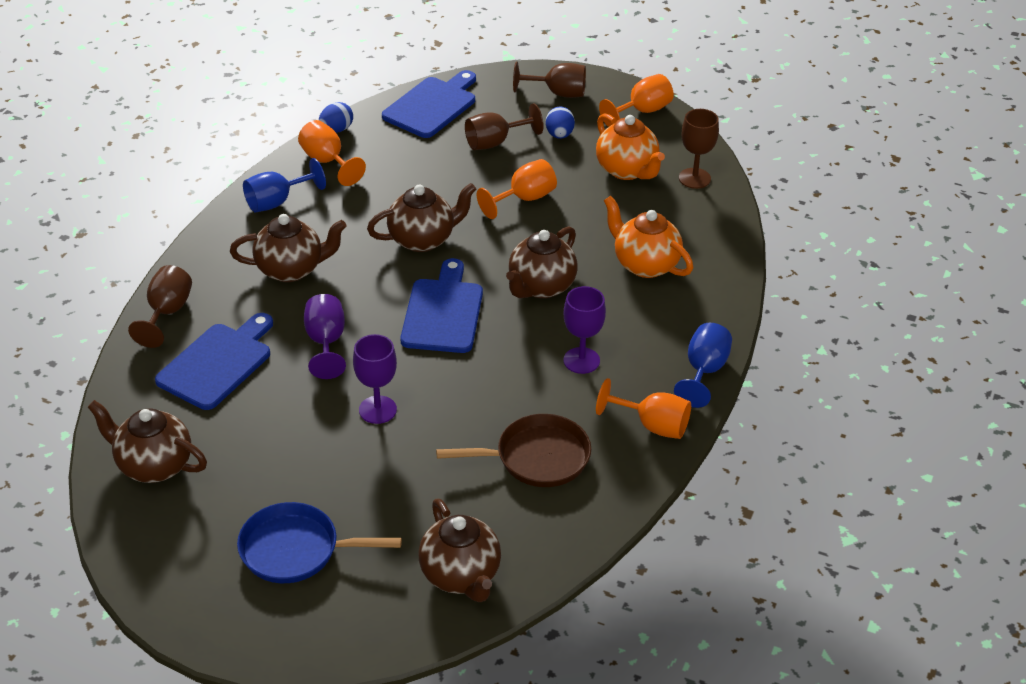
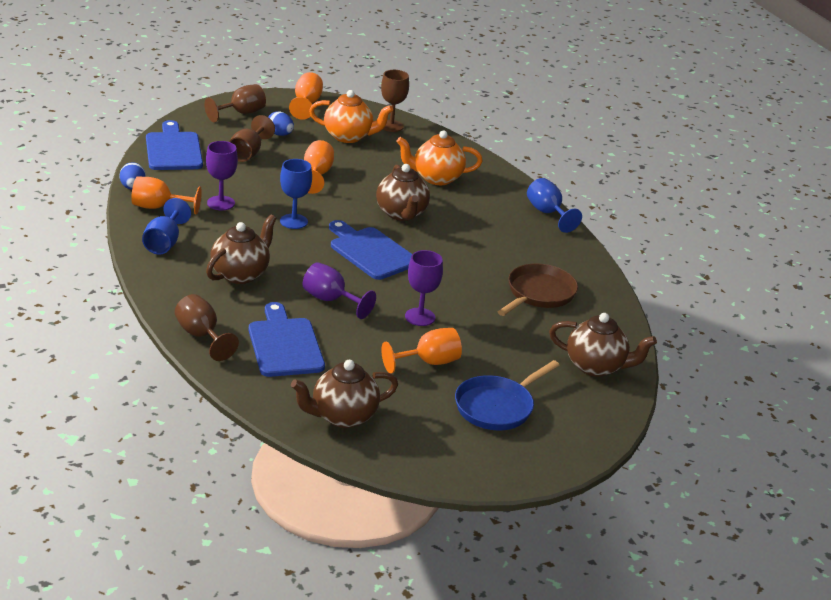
camera: 50 degrees left, 10 degrees down
(423, 239) = (293, 221): brown teapot -> blue goblet
(581, 360) = (482, 238): purple goblet -> purple goblet (221, 203)
(652, 425) = (565, 249): orange goblet -> orange goblet (428, 362)

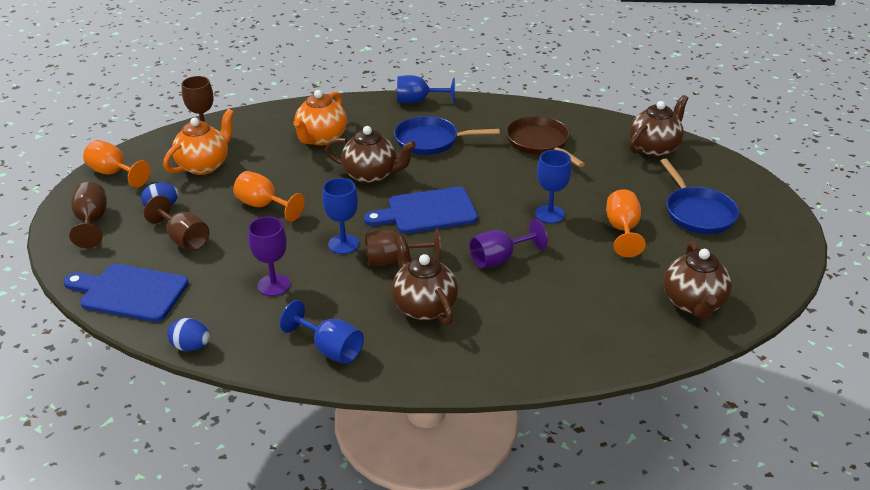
camera: 60 degrees left, 5 degrees up
(158, 207) = (250, 335): orange goblet -> none
(201, 336) = (528, 365): brown goblet -> brown goblet (394, 260)
(284, 345) = (565, 309): blue cutting board -> none
(420, 317) = (549, 214): purple goblet -> blue goblet
(484, 233) = (431, 141): none -> blue pan

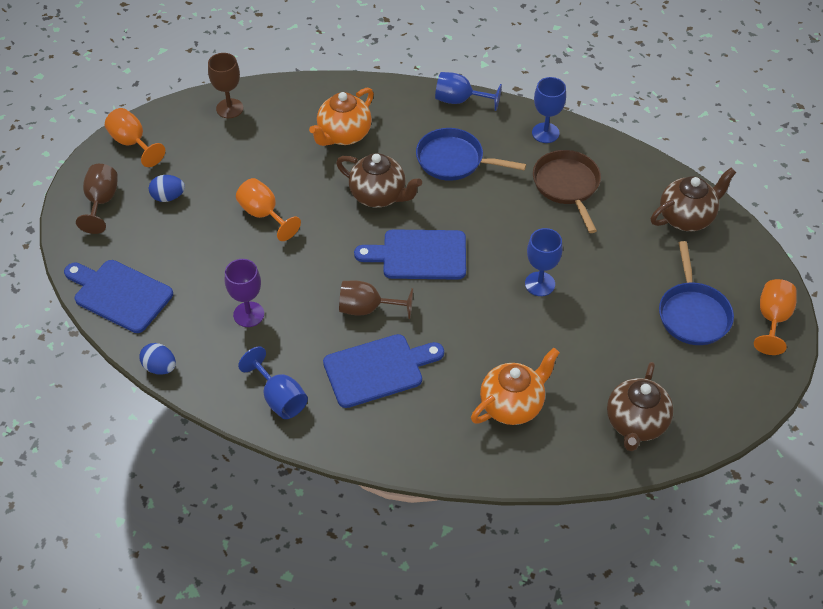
camera: 15 degrees right, 15 degrees up
(183, 239) = (180, 241): brown goblet -> none
(204, 165) = (220, 150): orange teapot -> orange teapot (512, 405)
(343, 244) = (326, 279): blue goblet -> blue goblet (545, 133)
(423, 306) = (378, 369): brown teapot -> blue cutting board
(500, 259) = (469, 329): purple goblet -> none
(622, 230) = (605, 319): orange goblet -> orange goblet (772, 319)

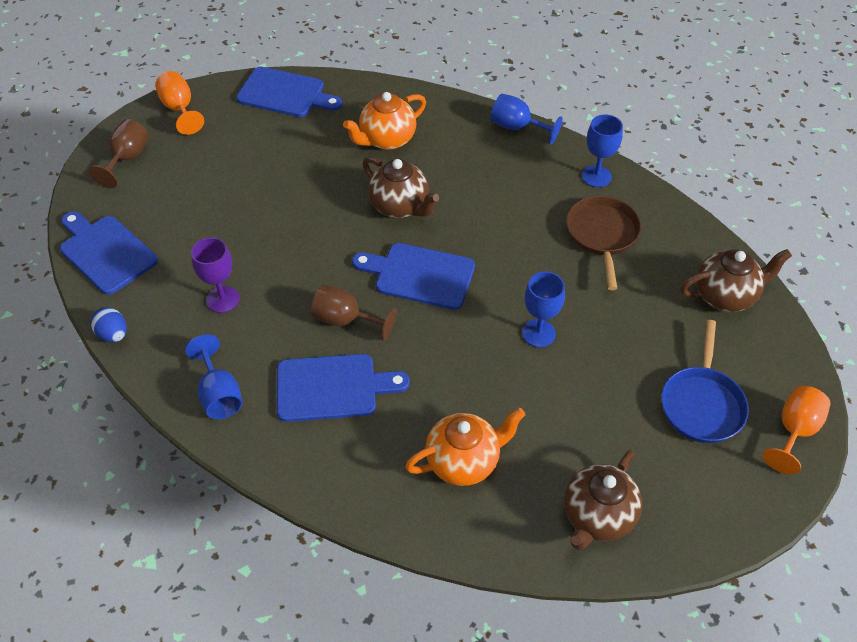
camera: 15 degrees right, 0 degrees up
(168, 197) = (192, 166): blue egg -> none
(229, 108) = (285, 94): brown goblet -> blue cutting board
(264, 215) = (278, 202): orange goblet -> none
(454, 160) = (491, 186): blue pan -> none

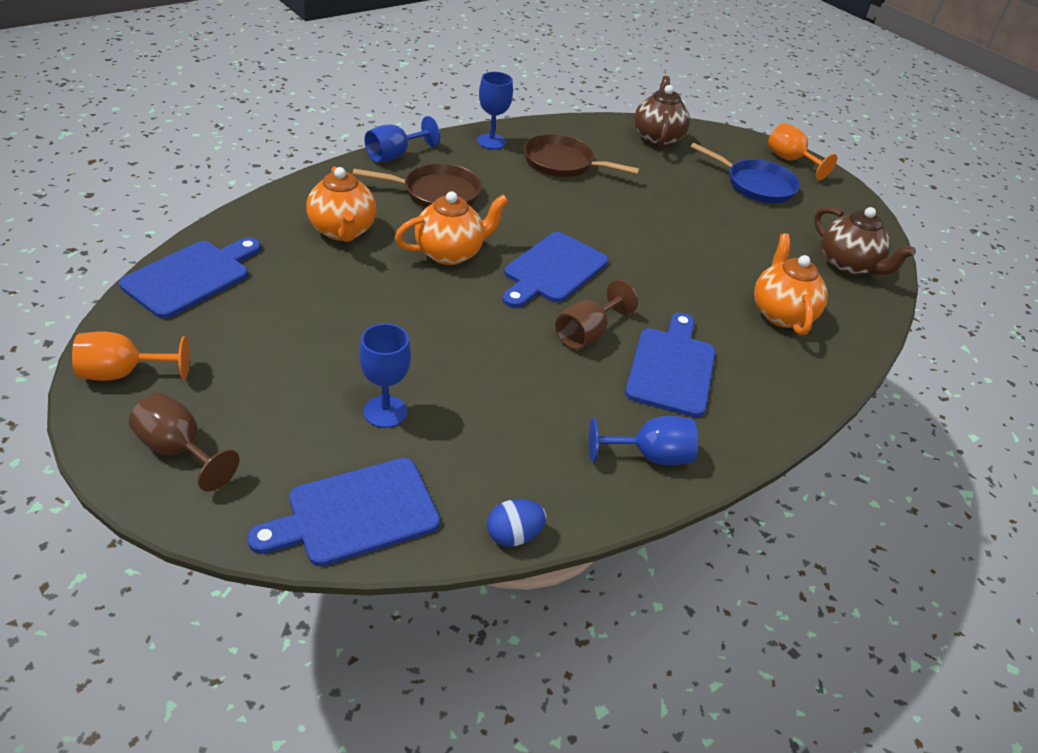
camera: 75 degrees left, 10 degrees down
(223, 299) = (508, 418): purple goblet -> none
(400, 206) = (450, 253): brown teapot -> orange teapot
(480, 170) = (436, 193): none -> brown pan
(538, 333) = (656, 230): blue goblet -> blue goblet (385, 412)

